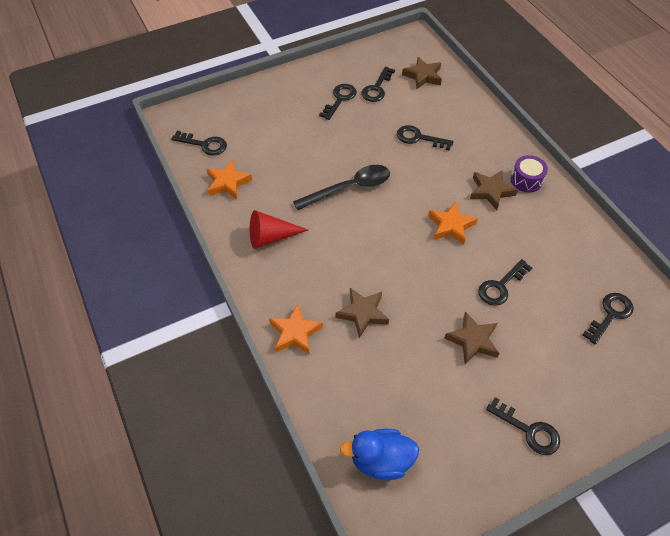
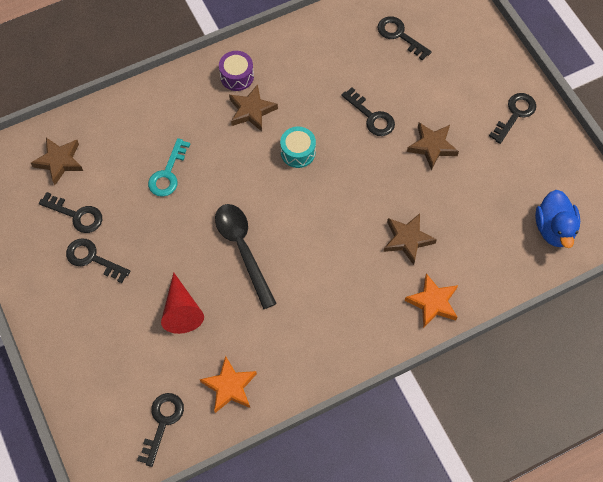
camera: 90 degrees left, 10 degrees up
(271, 237) = (313, 332): red cone -> red cone (181, 311)
(419, 138) = (168, 173): black key -> turquoise key
(451, 226) = (298, 152): orange star -> turquoise drum

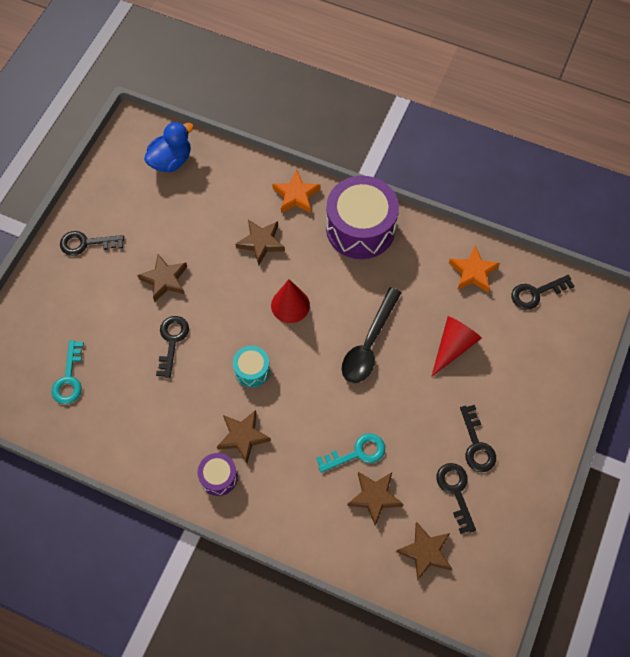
camera: 130 degrees left, 0 degrees up
(126, 160) = (374, 497): none -> brown star
(329, 218) = (290, 305): none -> red cone
(354, 329) = (360, 228): none -> purple drum
(399, 35) = (69, 378): black key -> turquoise key

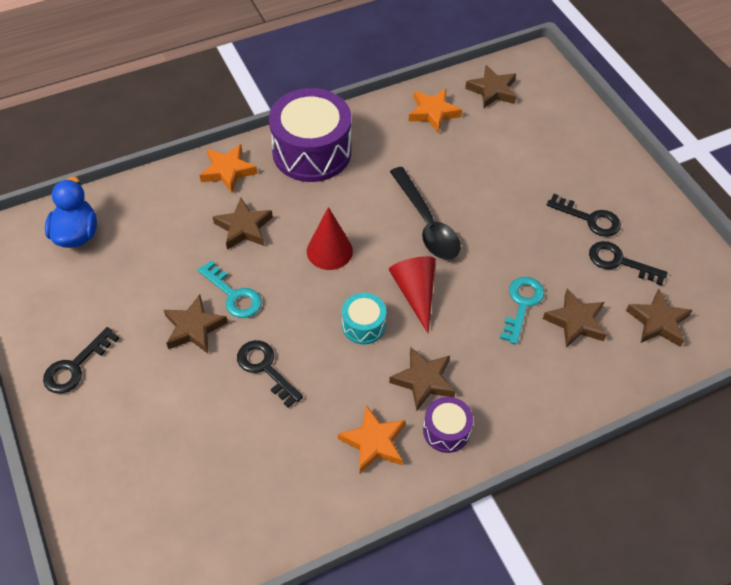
camera: 50 degrees left, 10 degrees down
(69, 378) = (207, 491): turquoise key -> turquoise key (233, 295)
(175, 442) = (373, 442): none -> orange star
(453, 346) = (486, 171): red cone -> red cone (415, 293)
(536, 293) = (492, 90): black key -> brown star

